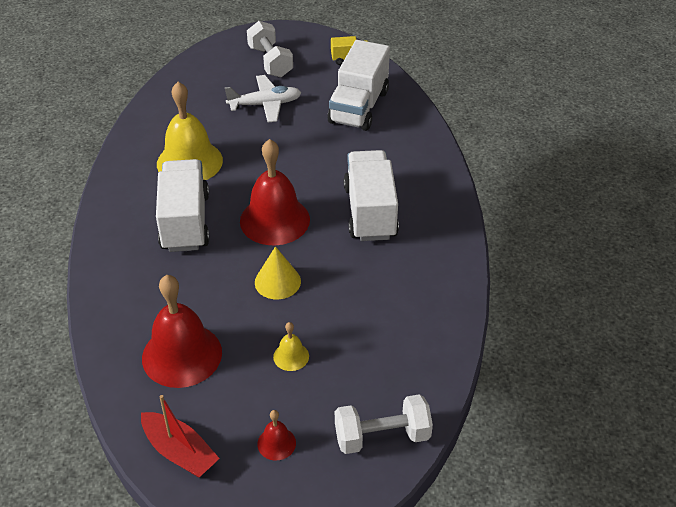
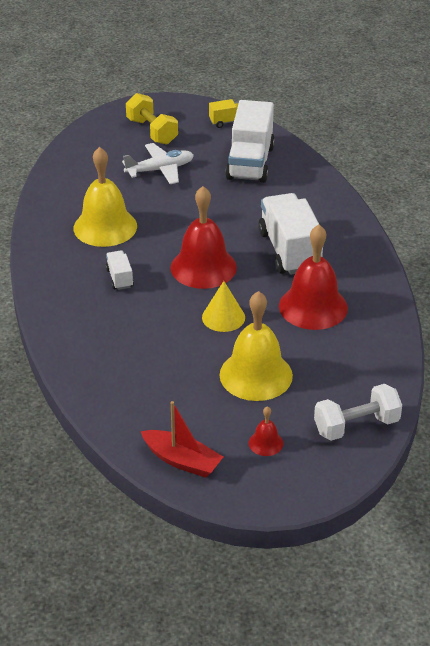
camera: 10 degrees left, 5 degrees down
(182, 355) = (156, 386): red bell -> red bell (313, 307)
(185, 222) = (119, 278): white truck -> white truck, size x0.47
(270, 62) = (152, 131): white dumbbell -> yellow dumbbell
(291, 356) = (256, 375): yellow bell -> yellow bell, size x2.22

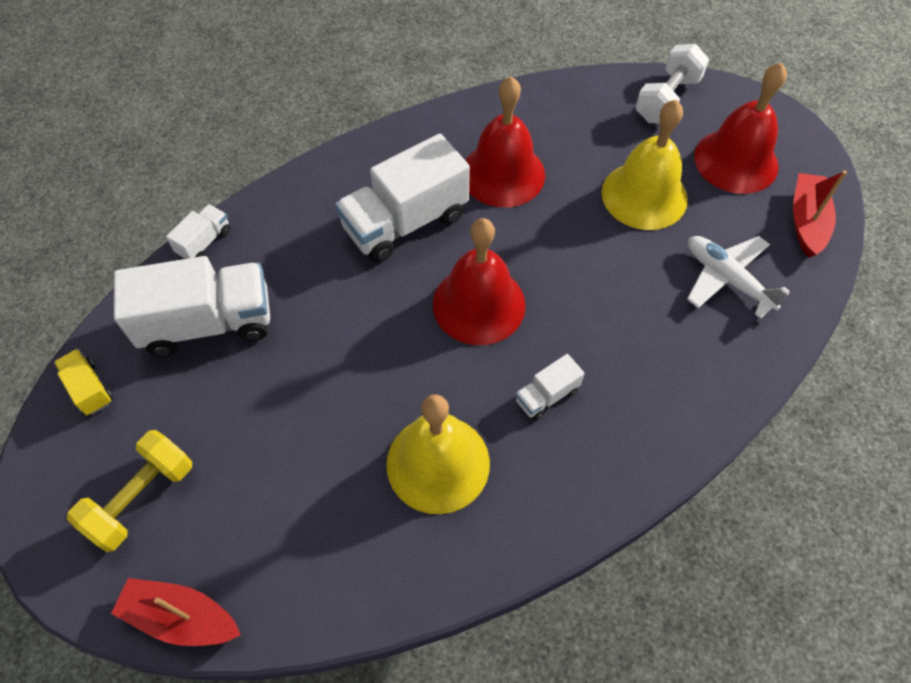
camera: 110 degrees left, 20 degrees up
(82, 136) = (181, 617): none -> red boat
(160, 170) = (259, 442): white plane -> white plane (727, 279)
(223, 317) = (565, 253): yellow cone -> none
(265, 443) = (736, 161): red bell -> red bell, size x2.22
(314, 169) = (204, 242): none -> white truck
(356, 426) = (667, 99): white dumbbell -> white dumbbell turned 75 degrees clockwise

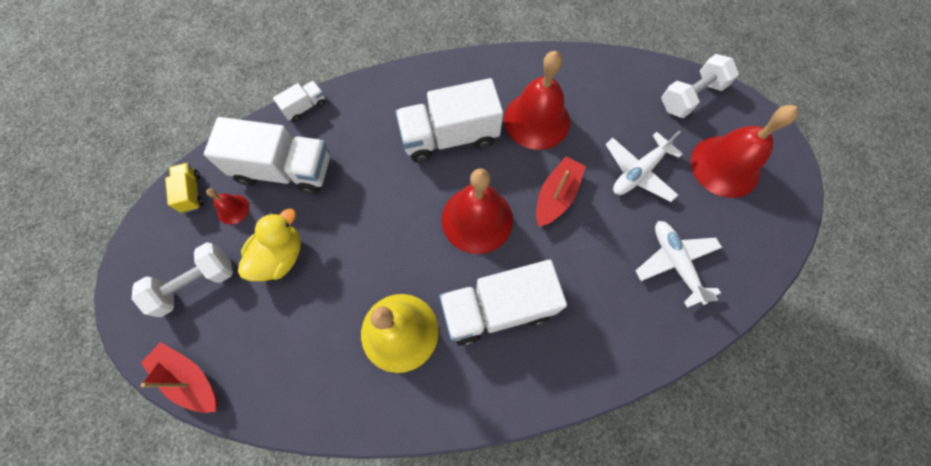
camera: 20 degrees right, 10 degrees up
(142, 498) = (195, 284): yellow dumbbell -> white dumbbell
(156, 391) = (233, 209): none -> red bell
(245, 427) = (280, 256): none -> yellow duck
(546, 396) = (497, 309): white truck -> white truck, size x2.14
(644, 195) = (638, 172): yellow bell -> white plane
(806, 221) = (762, 236): red boat -> red boat (556, 196)

